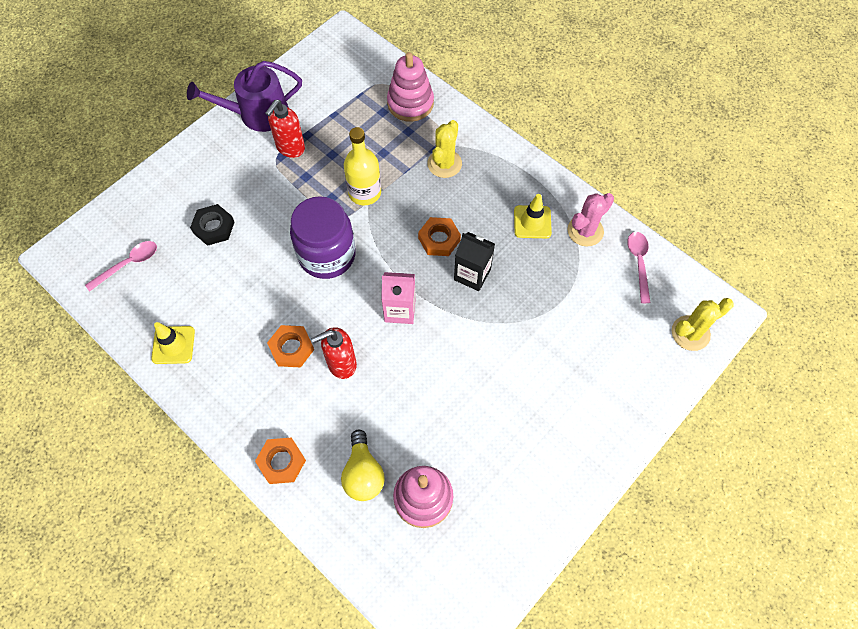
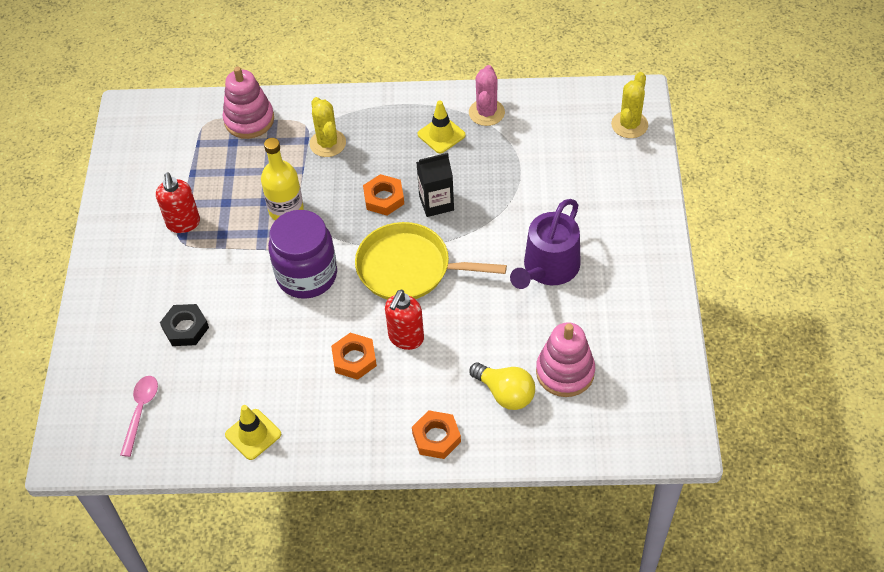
camera: 40 degrees left, 10 degrees down
(257, 114) = (122, 219): purple watering can -> purple watering can (548, 268)
(400, 310) = (409, 268): pink carton -> yellow pan
(639, 263) = (547, 106): pink spoon -> none

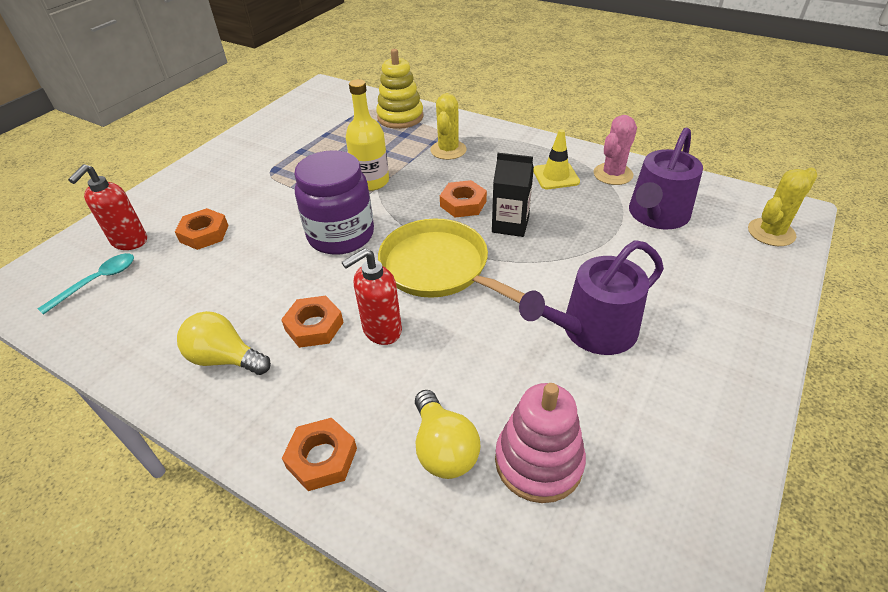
camera: 30 degrees right, 10 degrees down
(141, 411) = (97, 281): pink spoon -> turquoise spoon
(183, 223) = (284, 162): red soap dispenser -> red soap dispenser (129, 242)
(185, 328) = (204, 233): black nut -> orange nut
(249, 120) = (400, 117): pink stacking toy -> yellow stacking toy
(253, 434) = (155, 350): yellow traffic cone -> none
(312, 413) = (225, 358): none -> yellow light bulb
(541, 143) = (656, 215): none -> purple watering can

